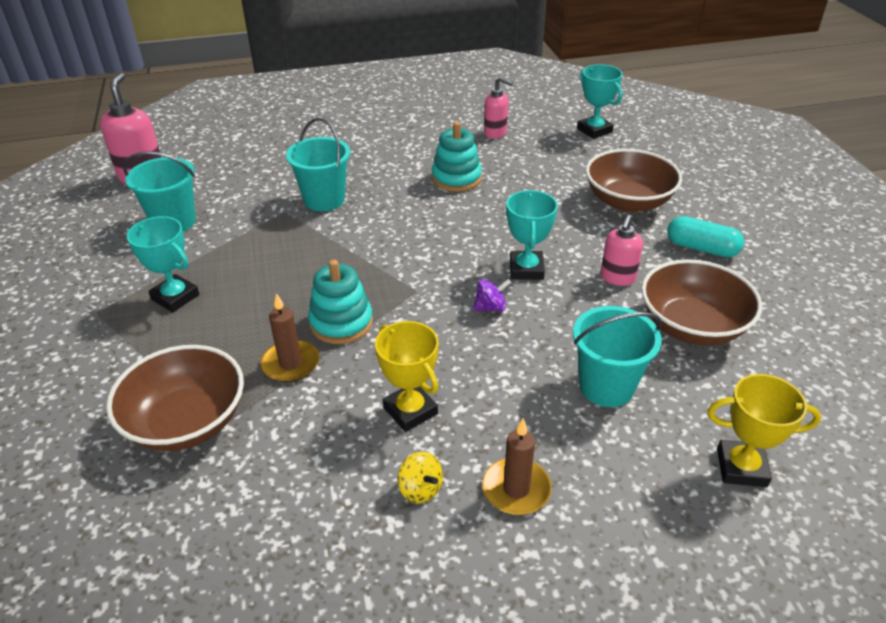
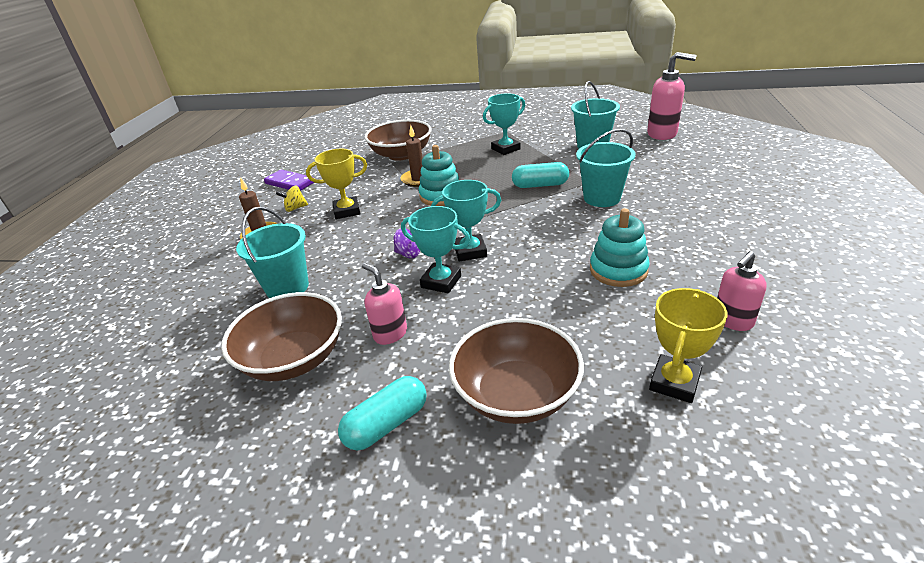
camera: 115 degrees right, 5 degrees down
(297, 245) = (540, 185): none -> turquoise capsule
(325, 559) = (290, 183): none -> purple domino
(490, 307) = (408, 254): purple spinning top -> purple spinning top turned 75 degrees counterclockwise
(594, 130) = (740, 434): turquoise trophy -> turquoise trophy (470, 251)
(741, 467) = (168, 325): yellow trophy -> yellow trophy (674, 382)

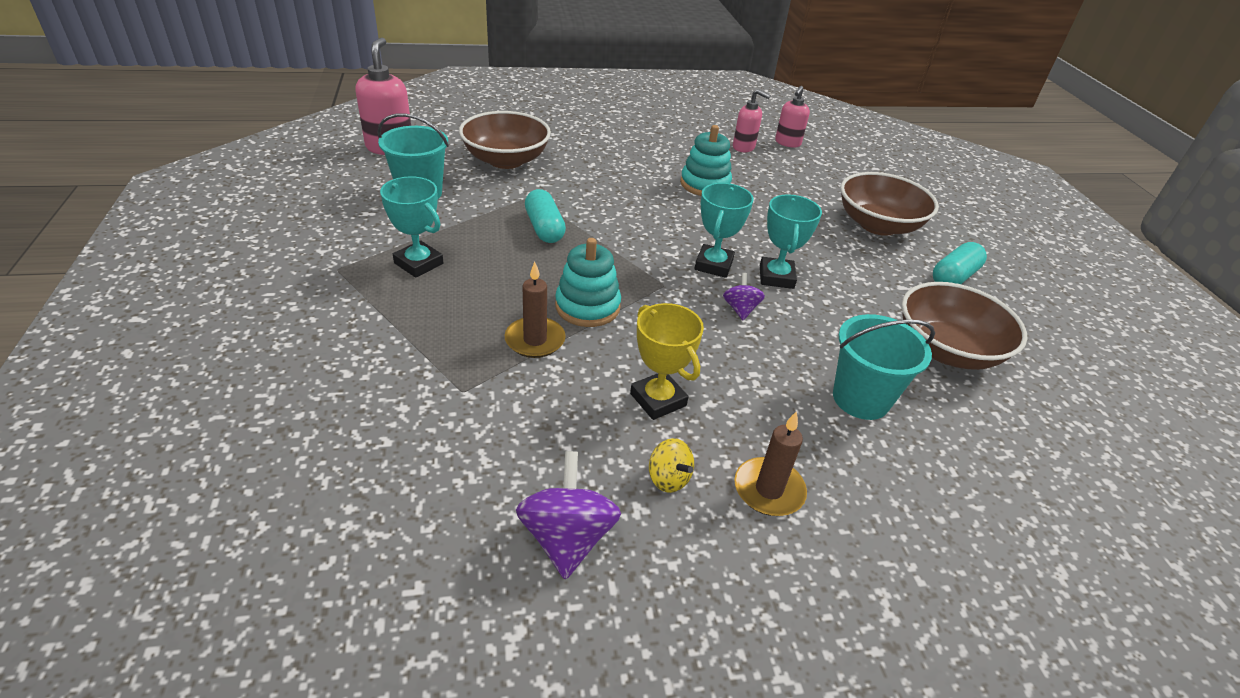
camera: 115 degrees left, 5 degrees up
(290, 183) = (567, 538): purple domino -> purple spinning top
(387, 424) = (954, 277): turquoise capsule -> turquoise capsule turned 75 degrees counterclockwise
(390, 334) = (869, 295): pink soap dispenser -> pink soap dispenser (787, 143)
(401, 155) = (426, 384): brown bowl -> brown bowl (506, 160)
(470, 251) = (713, 265): turquoise trophy -> turquoise trophy turned 45 degrees clockwise
(602, 198) = (572, 189): turquoise bucket -> none
(674, 382) = (819, 170): yellow trophy -> none

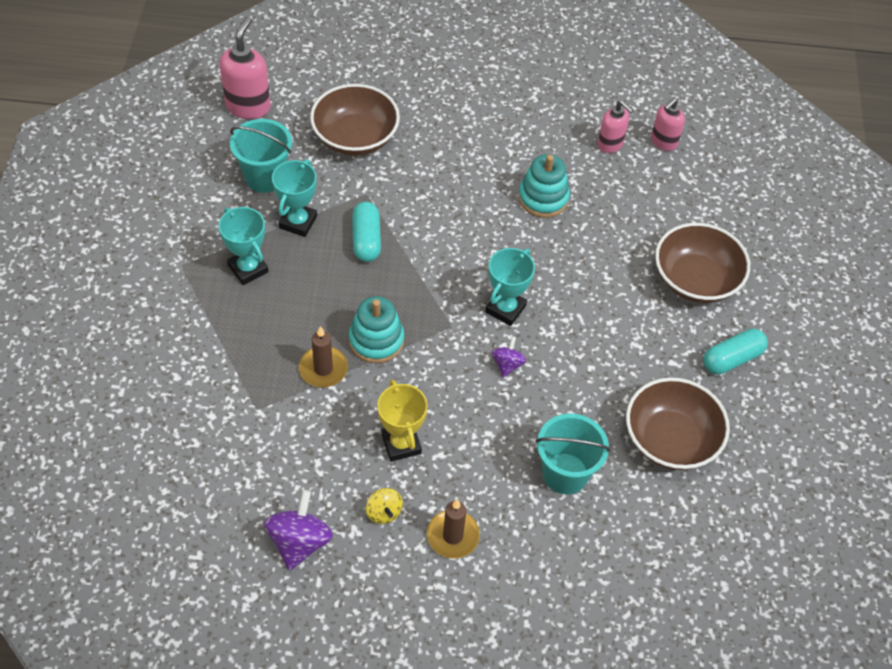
camera: 15 degrees right, 15 degrees up
(776, 277) = (557, 332): turquoise trophy -> turquoise trophy (298, 222)

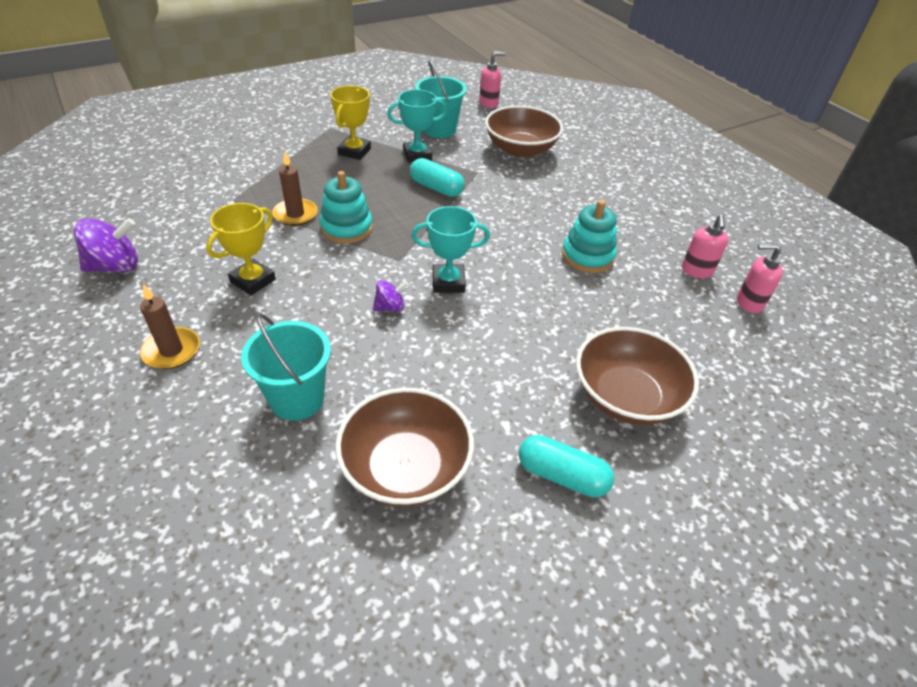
camera: 55 degrees right, 10 degrees down
(248, 106) = (489, 103): pink soap dispenser -> pink soap dispenser, size x0.64
(248, 269) = (354, 151): turquoise trophy -> yellow trophy
(366, 240) = (436, 188): turquoise capsule -> turquoise capsule turned 75 degrees clockwise
(384, 512) = (173, 299): yellow spinning top -> none

